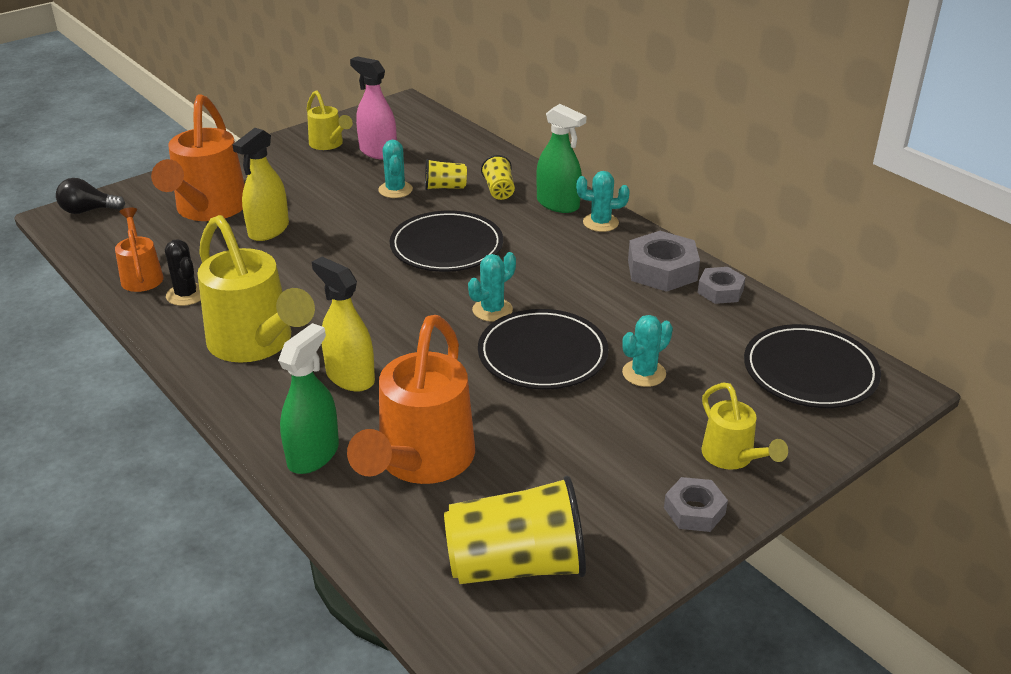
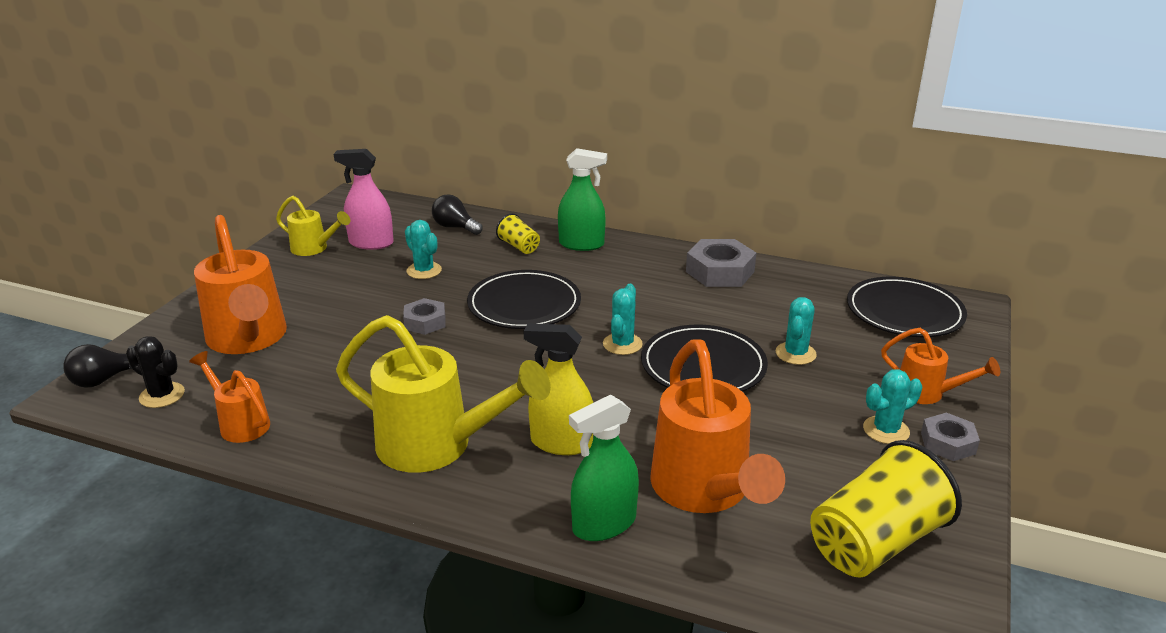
camera: 30 degrees left, 5 degrees down
(186, 295) = (312, 425): black cactus -> black cactus (162, 395)
(268, 230) = (335, 340): yellow spray bottle -> none
(313, 455) = (604, 524): green spray bottle -> green spray bottle turned 120 degrees counterclockwise
(445, 187) = (468, 256): yellow cup -> none
(462, 156) = (455, 227): none -> black light bulb
(600, 223) = (632, 249): turquoise cactus -> turquoise cactus (886, 430)
(720, 291) = (779, 274): grey nut -> grey nut (425, 322)
(732, 457) = (927, 393): yellow watering can -> orange watering can

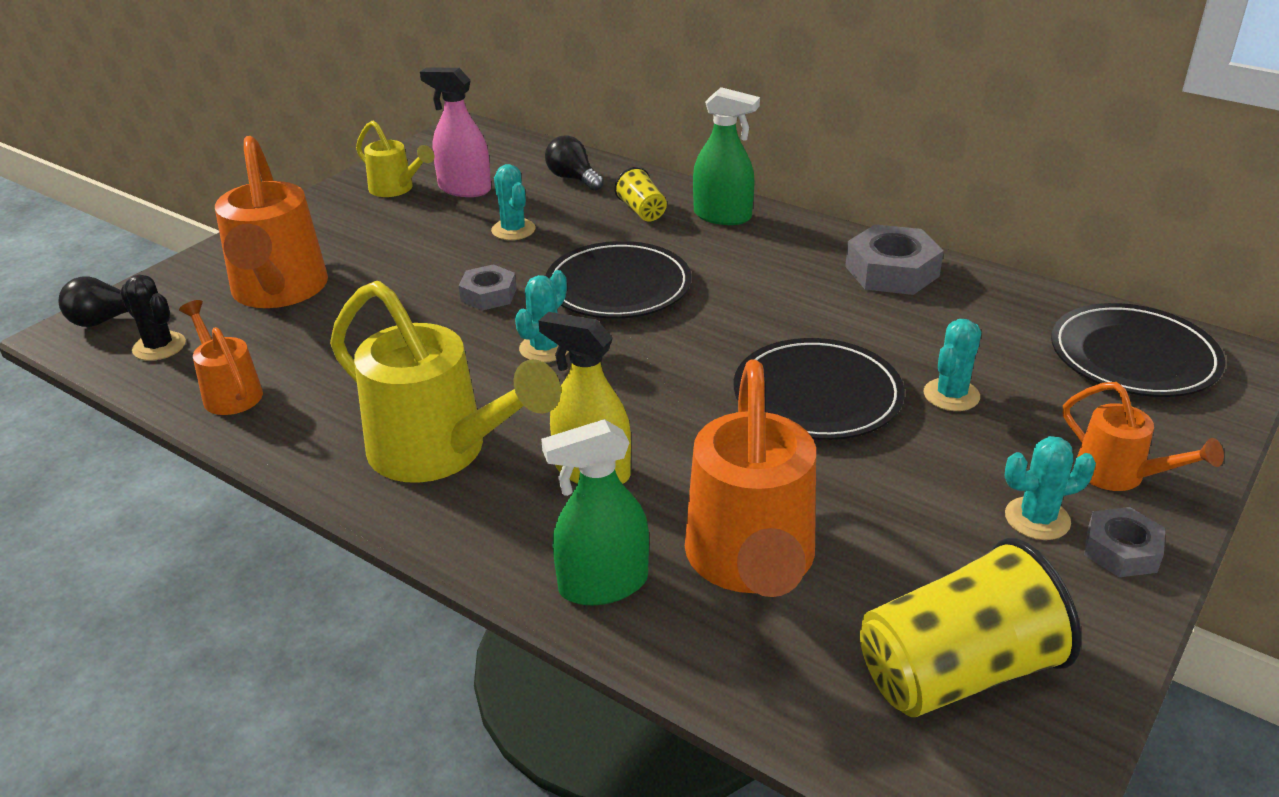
camera: 15 degrees right, 5 degrees up
(622, 344) = (722, 353): turquoise cactus -> turquoise cactus (545, 348)

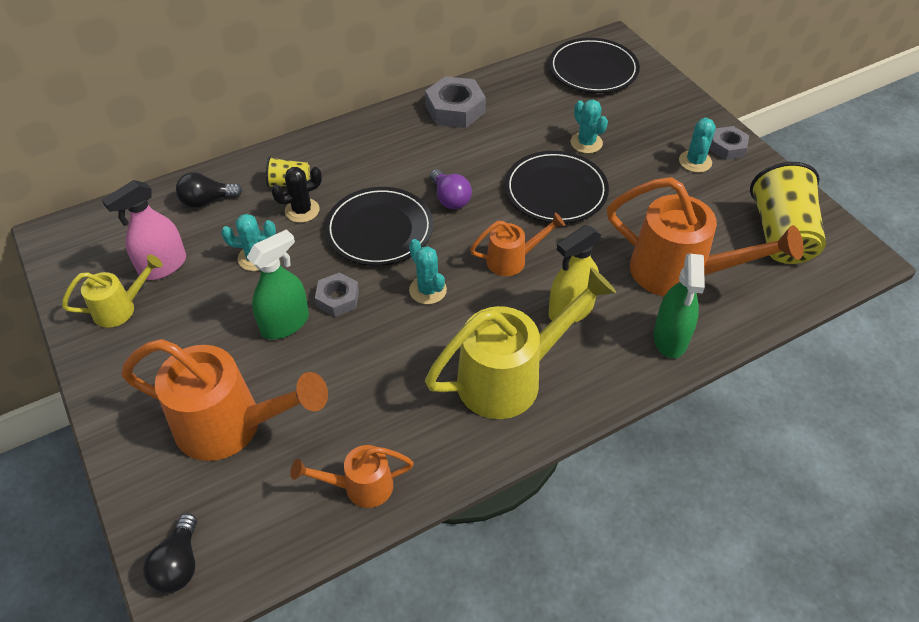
camera: 65 degrees left, 15 degrees up
(159, 346) = (256, 527): black cactus -> black cactus (302, 210)
(717, 317) = (450, 199): none -> purple light bulb
(722, 216) = (331, 149): green spray bottle -> green spray bottle (285, 323)
(1119, 475) = (678, 121): orange watering can -> orange watering can (512, 260)

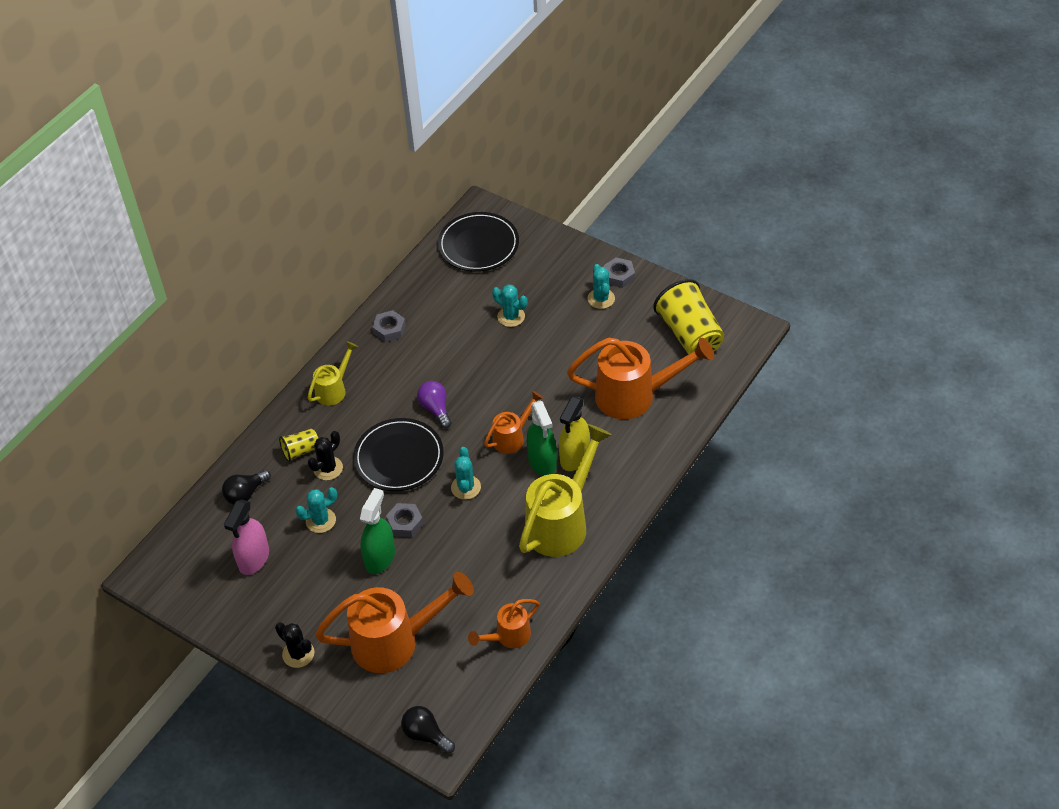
camera: 25 degrees left, 0 degrees up
(121, 308) = (248, 603): yellow watering can -> yellow watering can (334, 389)
(123, 388) = (298, 654): none -> black cactus
(179, 564) = (426, 735): black light bulb -> black light bulb turned 150 degrees clockwise
(428, 290) = (466, 487): turquoise cactus -> turquoise cactus turned 60 degrees clockwise
(450, 199) = (436, 409): purple light bulb -> purple light bulb turned 150 degrees counterclockwise
(455, 109) = (389, 329): grey nut -> grey nut, size x0.62
(555, 191) = (511, 368): black plate -> none
(670, 338) = (652, 447): green spray bottle -> green spray bottle (542, 461)

